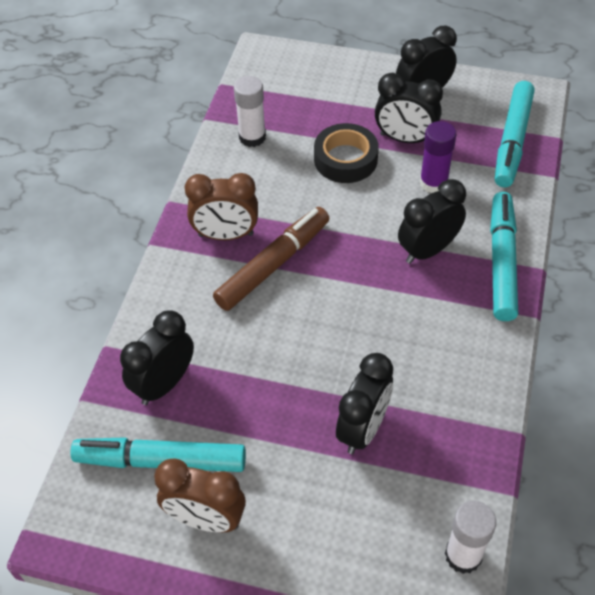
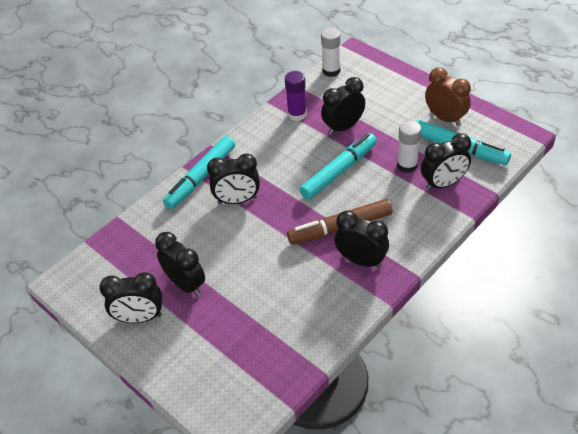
camera: 150 degrees left, 5 degrees down
(226, 235) = (361, 260): brown clock -> black clock
(252, 137) = (297, 335): white glue stick -> white glue stick (407, 165)
(345, 159) = (240, 285): black tape -> none
(433, 183) = (196, 242): purple glue stick -> purple glue stick (297, 114)
(512, 141) = (116, 251): turquoise marker -> turquoise marker (339, 171)

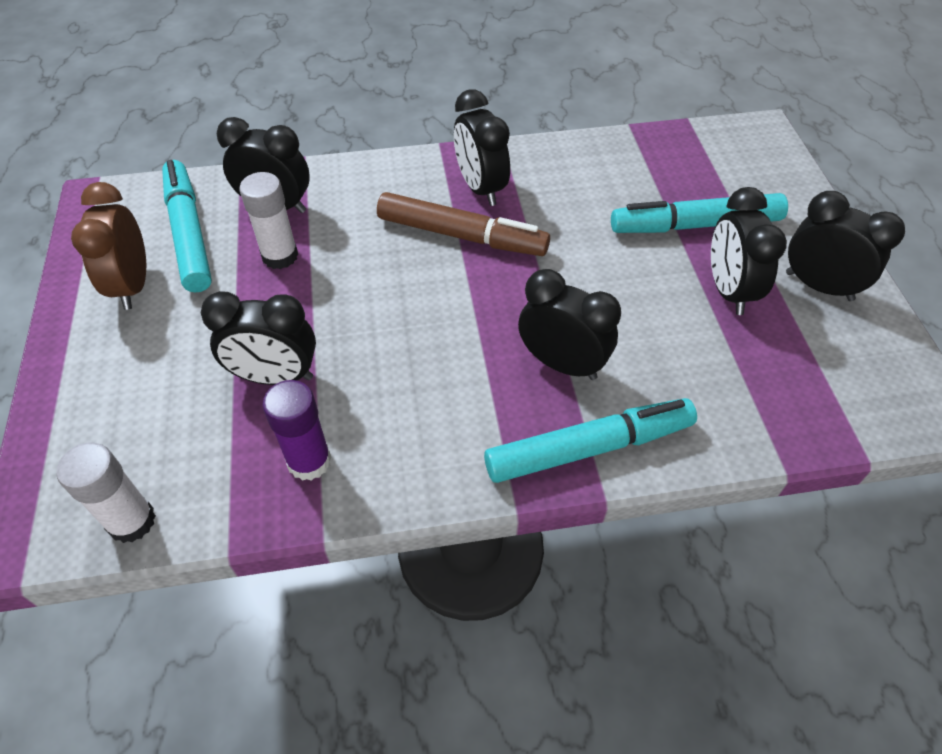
camera: 145 degrees left, 5 degrees up
(339, 171) = (372, 308): turquoise marker -> turquoise marker (695, 225)

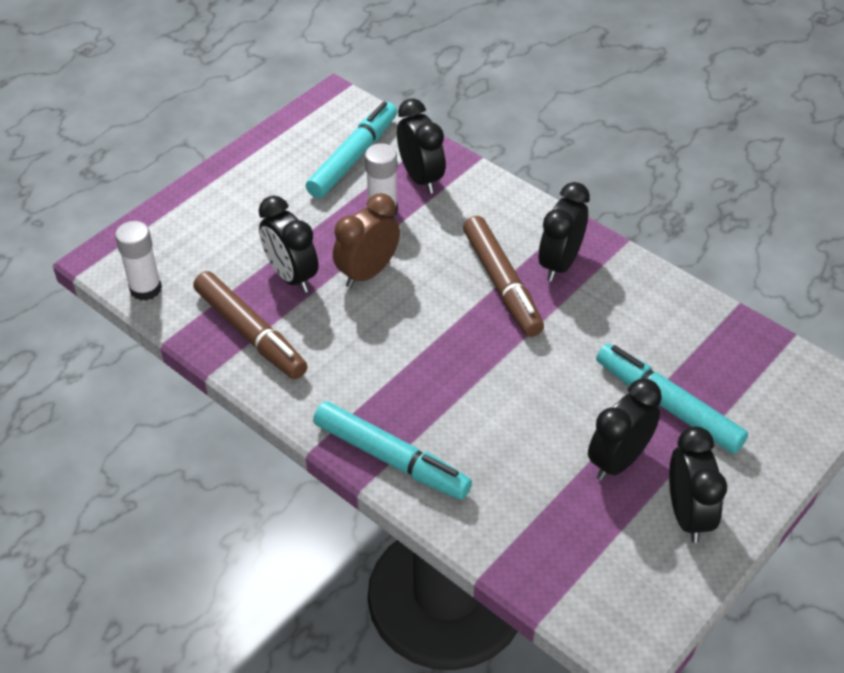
camera: 50 degrees right, 5 degrees down
(133, 285) = (288, 166): brown clock -> brown clock (367, 273)
(309, 461) = (250, 333): purple glue stick -> brown marker
(562, 364) = (445, 405): black clock -> none

